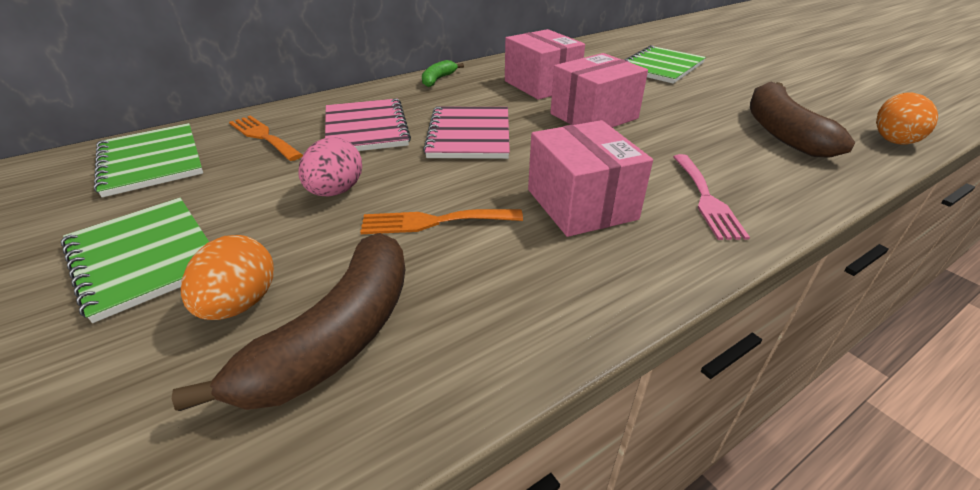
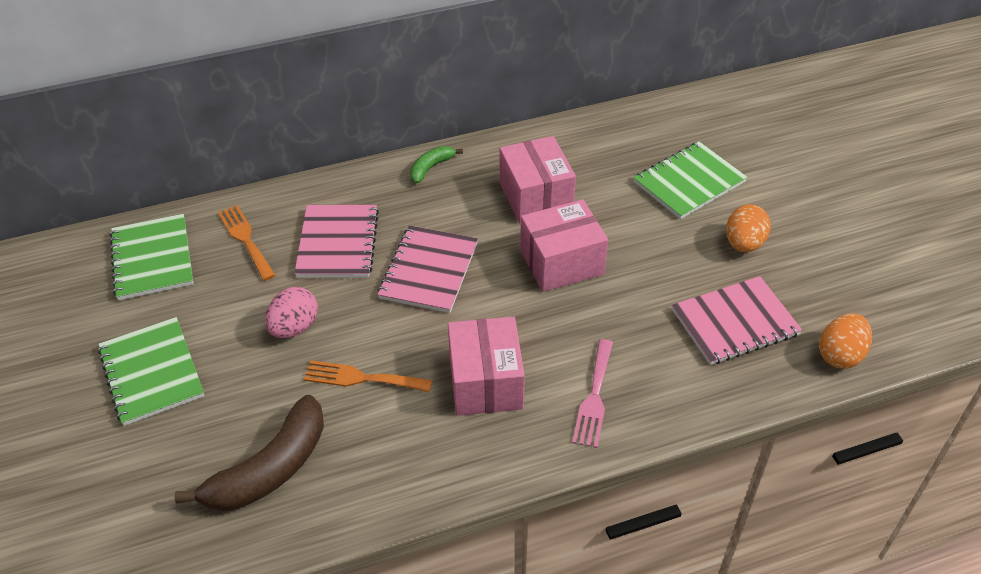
camera: 15 degrees right, 10 degrees up
(240, 304) = (213, 429): orange egg -> orange egg (744, 244)
(782, 132) = (735, 322): brown banana -> pink notebook

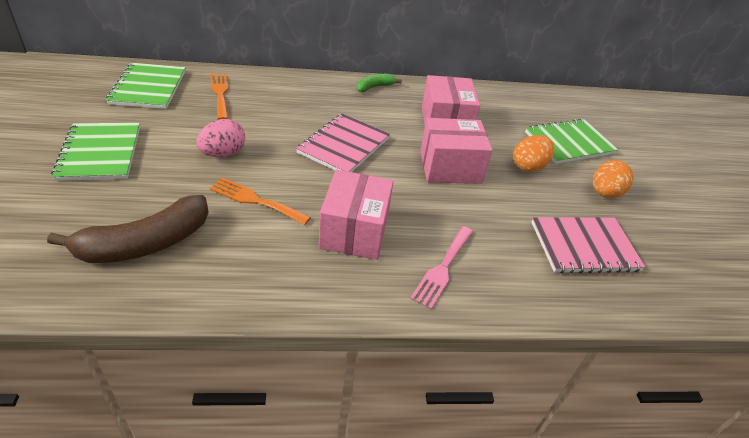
camera: 10 degrees right, 5 degrees down
(338, 243) = (284, 112): pink notebook -> none
(840, 355) = (677, 298): orange egg -> orange egg (528, 167)

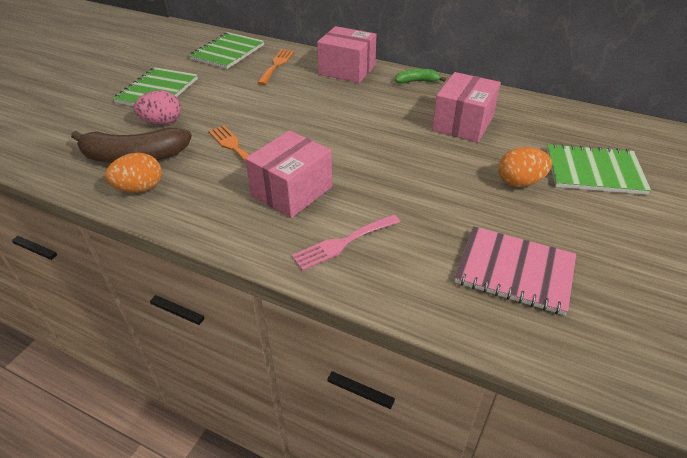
camera: 35 degrees right, 0 degrees up
(223, 154) = (240, 109): pink egg -> pink egg (162, 122)
(343, 146) = (344, 123): pink notebook -> none
(450, 167) = (430, 163): pink box -> pink box (347, 70)
(605, 193) = (593, 230): orange egg -> orange egg (140, 188)

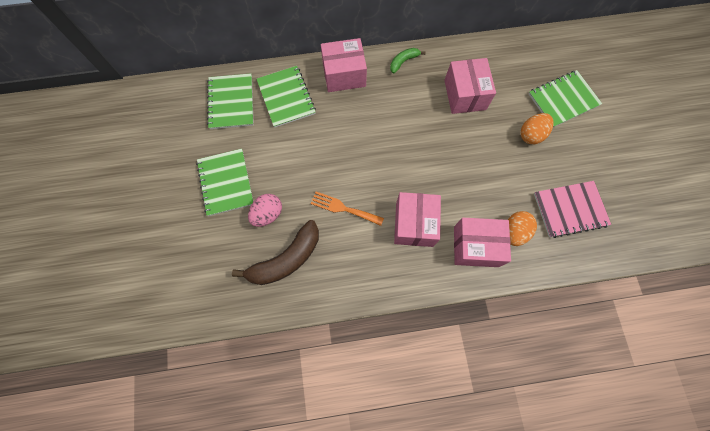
camera: 35 degrees left, 30 degrees up
(140, 188) = (321, 283): orange egg -> orange egg (514, 232)
(277, 65) = (286, 97): orange fork -> green notebook
(343, 243) = (476, 246): pink fork -> pink box

